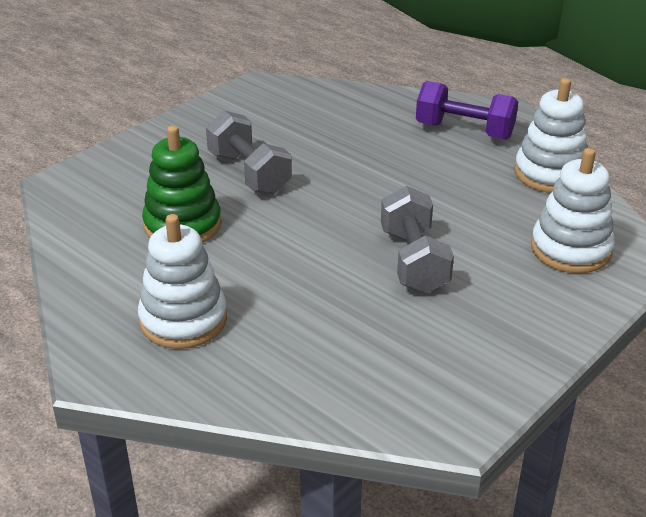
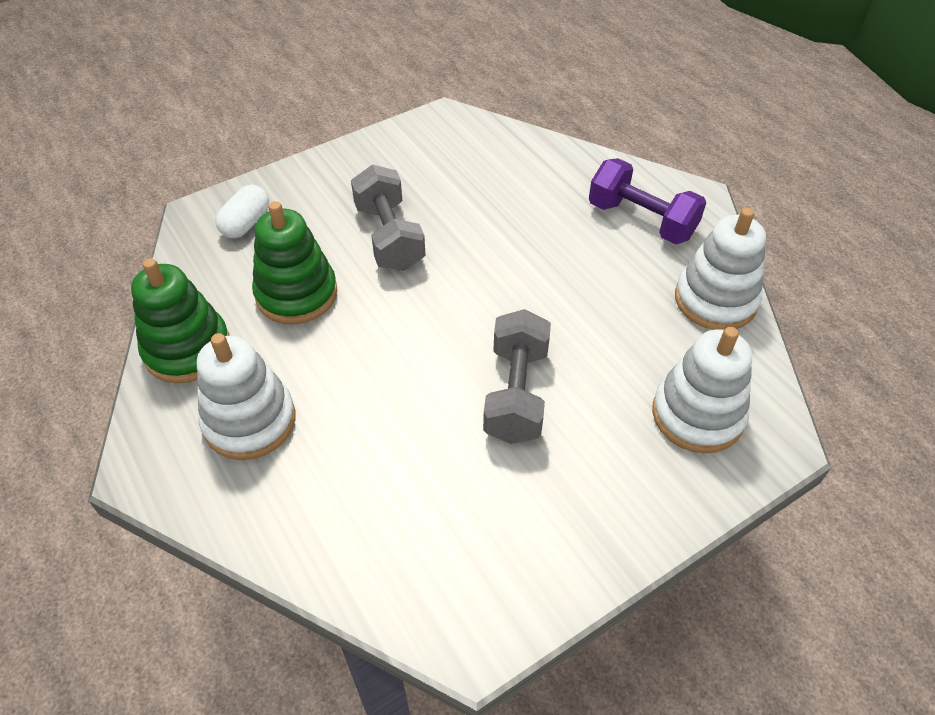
camera: 15 degrees right, 15 degrees up
(97, 280) = (187, 349): none -> green stacking toy
(109, 183) = (246, 223): none -> white capsule

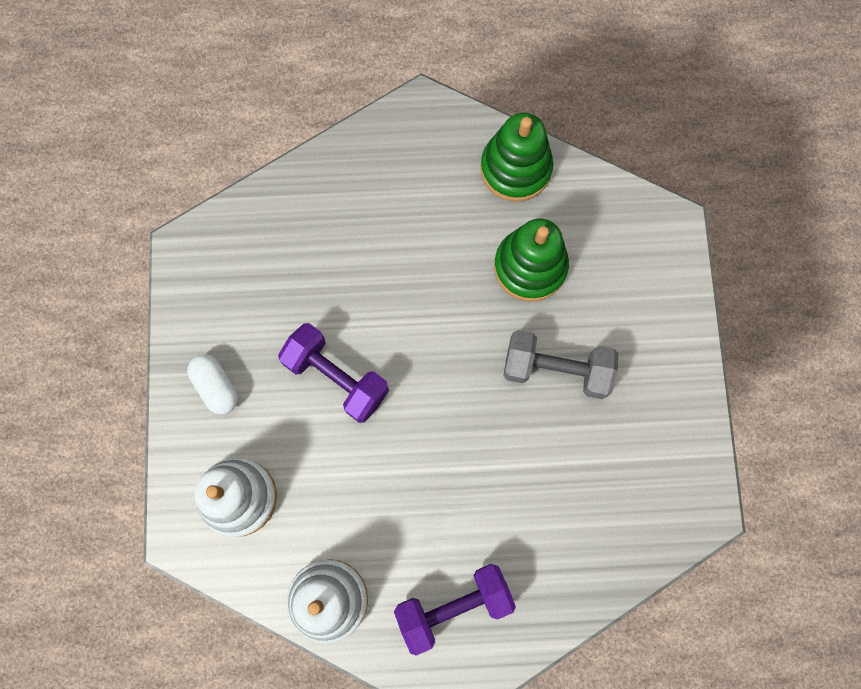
camera: 120 degrees right, 25 degrees up
(246, 223) = (639, 260): white capsule -> white capsule (216, 387)
(250, 421) = (423, 187): white stacking toy -> none
(516, 393) = (336, 377): grey dumbbell -> purple dumbbell

